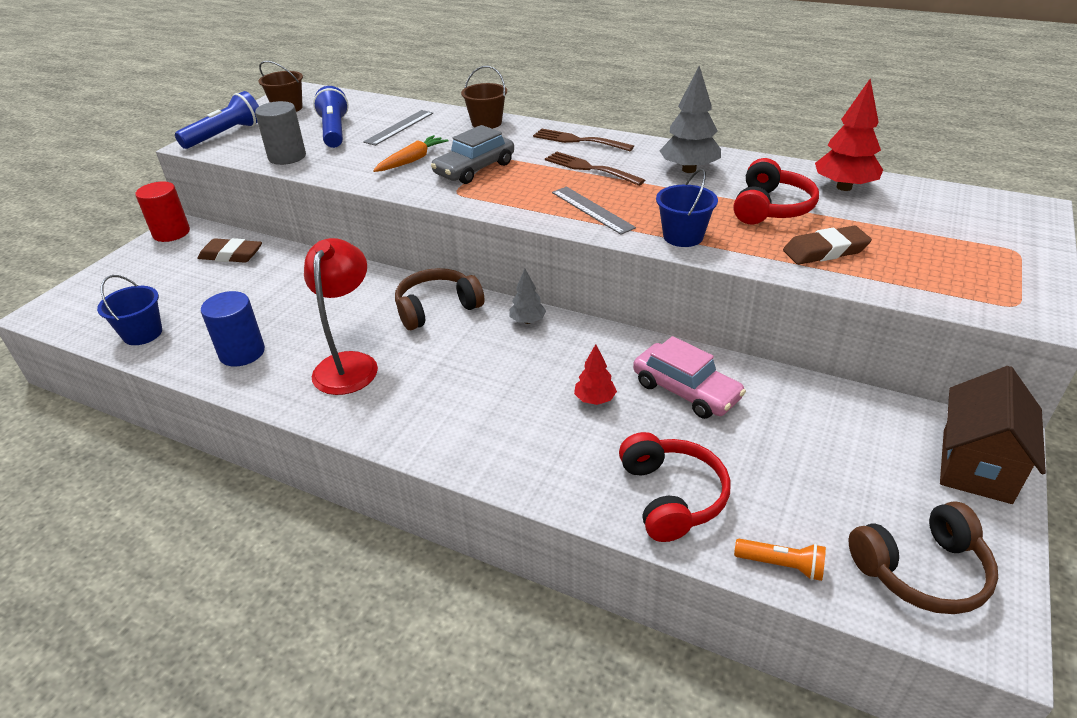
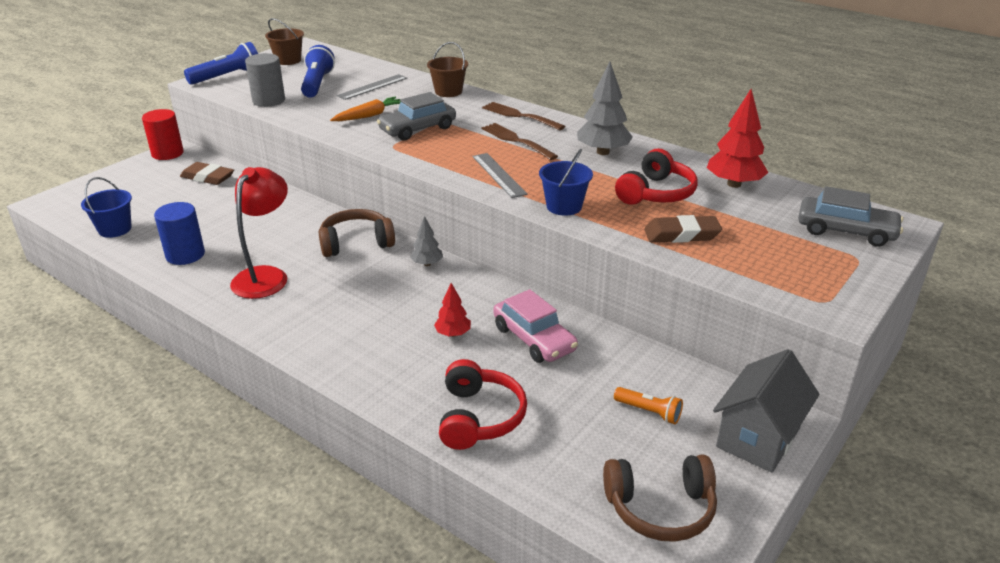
camera: 10 degrees right, 5 degrees down
(781, 565) = (543, 483): orange flashlight -> orange flashlight (649, 412)
(976, 465) = (758, 438): brown house -> grey house
(986, 223) = (846, 231): none -> grey car

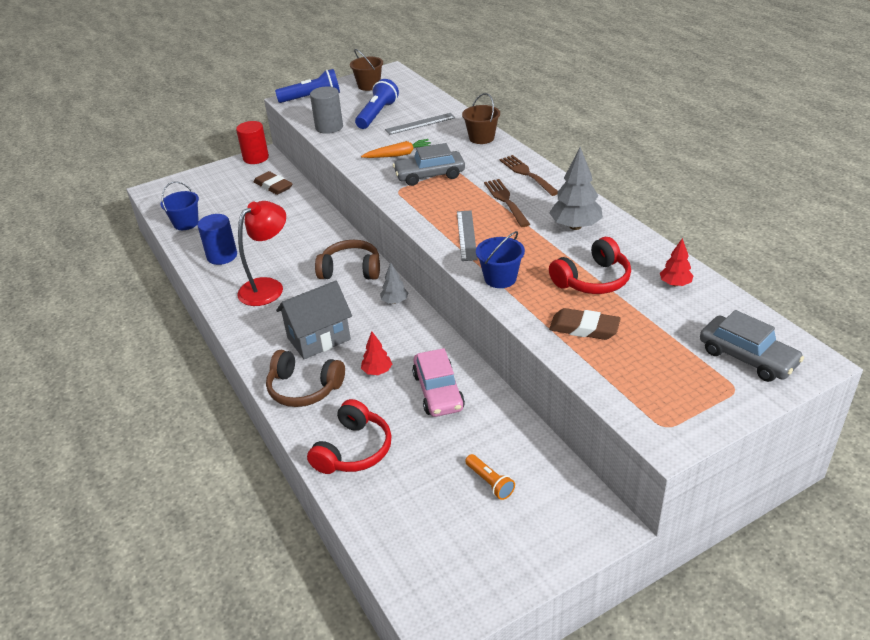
camera: 25 degrees right, 5 degrees up
(660, 508) = (443, 568): brown headphones -> brown headphones (304, 388)
(734, 184) = (675, 284): red tree -> red tree, size x0.56
(758, 438) = (567, 532): grey house -> grey house (318, 338)

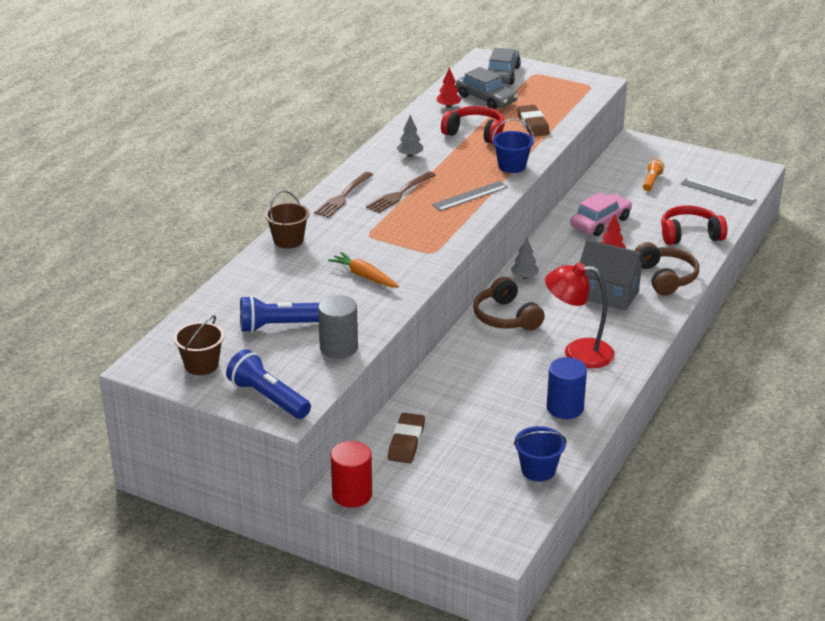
camera: 125 degrees left, 5 degrees down
(420, 124) = (283, 288): grey ruler -> grey ruler (718, 192)
(429, 175) = (389, 245): grey car -> grey car (486, 99)
(575, 226) = (410, 155): grey tree -> grey tree, size x0.56

